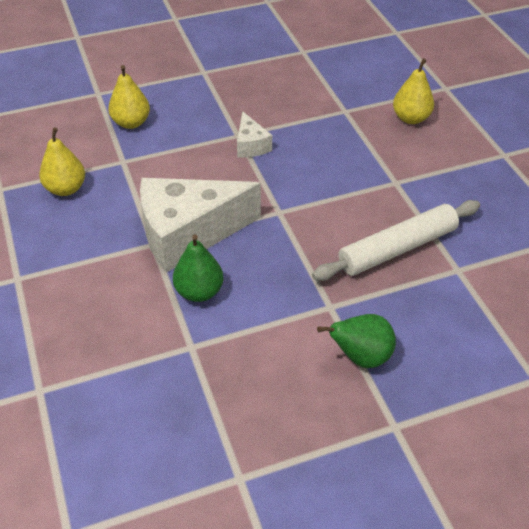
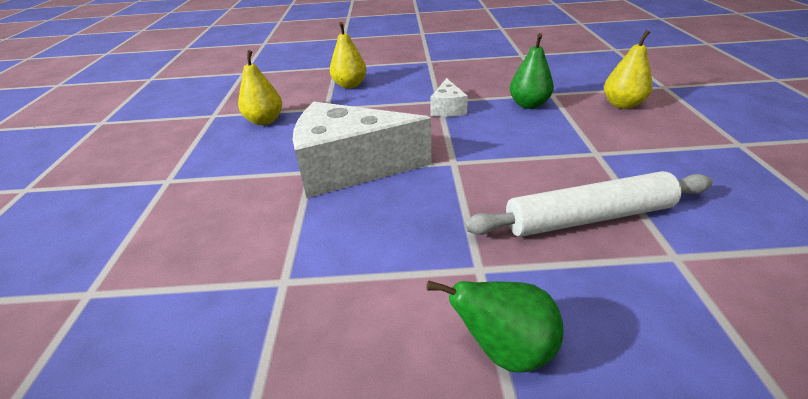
camera: 20 degrees right, 10 degrees down
(199, 292) = (329, 222): green pear -> green pear (528, 105)

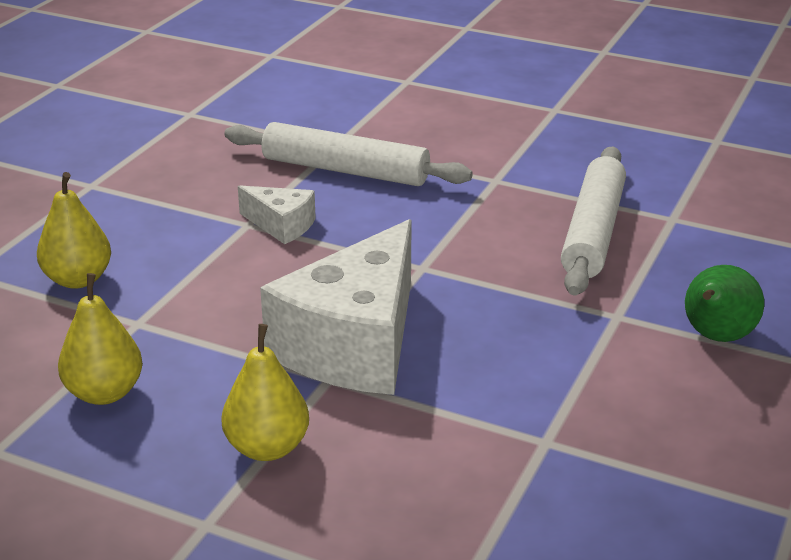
camera: 65 degrees left, 5 degrees down
(528, 105) = (345, 170): green pear -> white rolling pin
(622, 104) = (417, 120): yellow pear -> yellow pear (267, 448)

